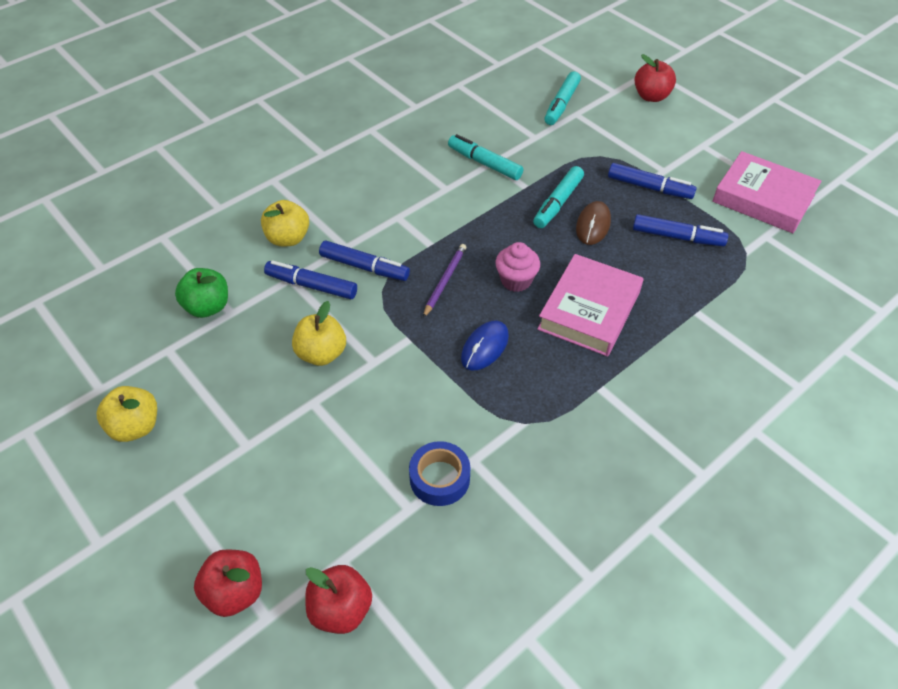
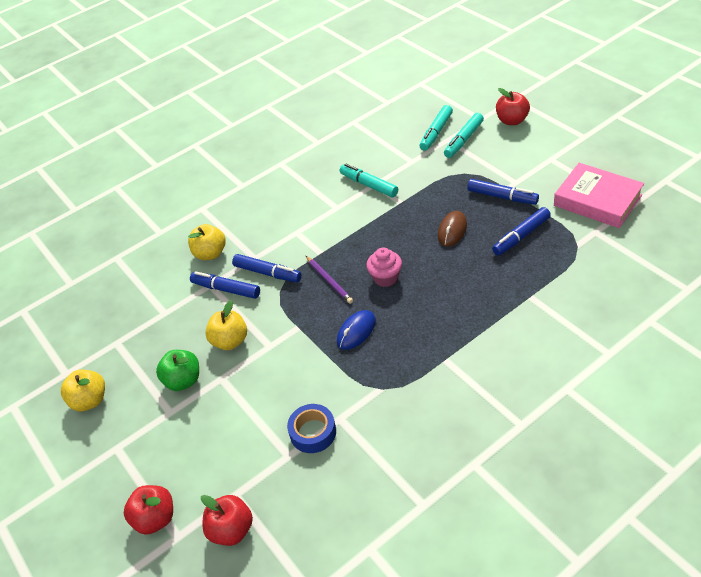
camera: 10 degrees right, 5 degrees down
(207, 307) = (147, 309): green apple -> green apple (183, 381)
(445, 281) = (329, 281): purple pencil -> purple pencil turned 120 degrees clockwise
(558, 203) = (425, 214): turquoise marker -> turquoise marker (463, 140)
(589, 310) = (442, 299): pink book -> none
(677, 237) = (521, 236): blue marker -> blue marker turned 120 degrees clockwise

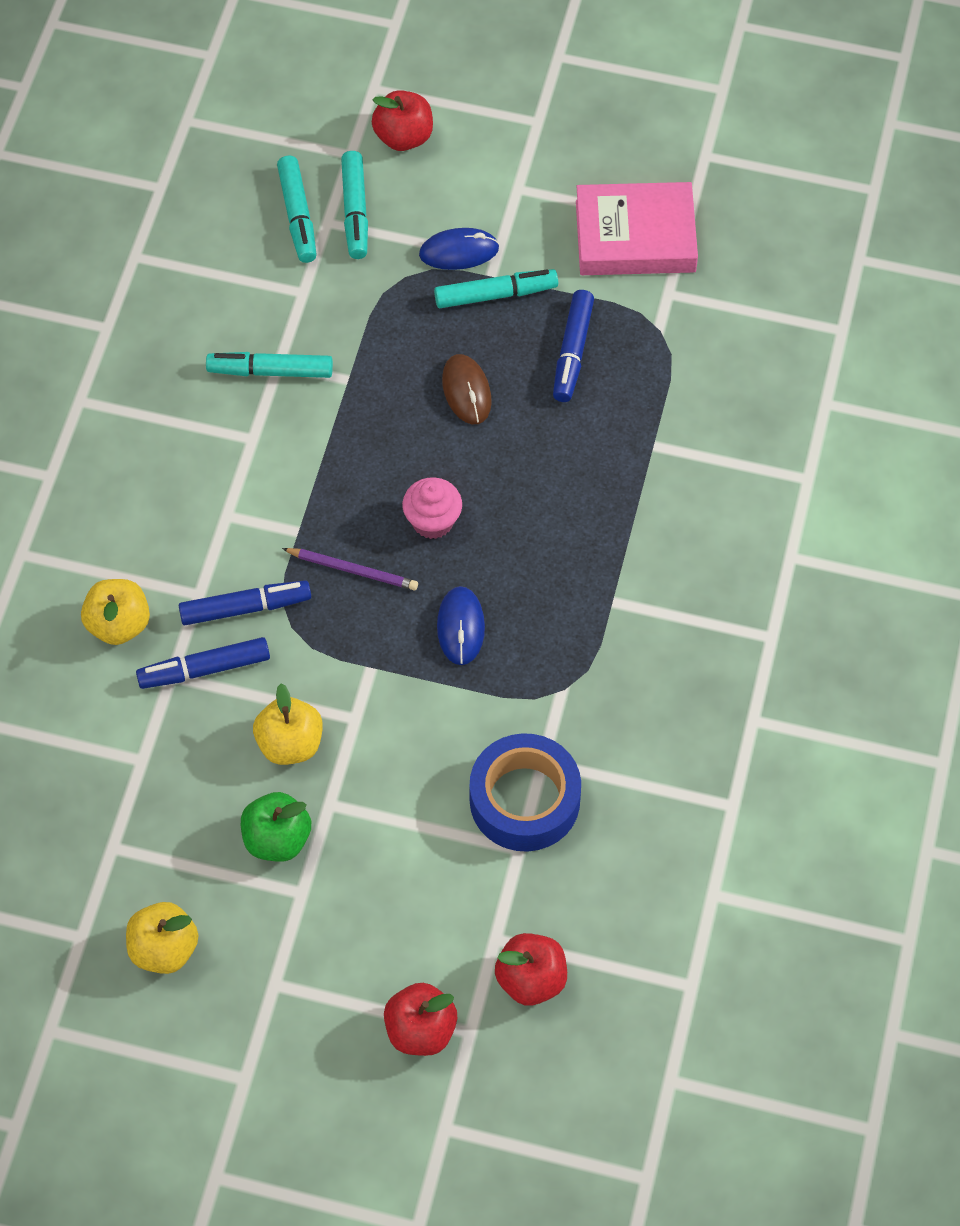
camera: 45 degrees left, 15 degrees up
(313, 432) = (524, 800): blue tape -> blue tape, size x1.54
(499, 173) = (459, 252): none -> blue mouse
(502, 197) = (495, 295): blue marker -> turquoise marker

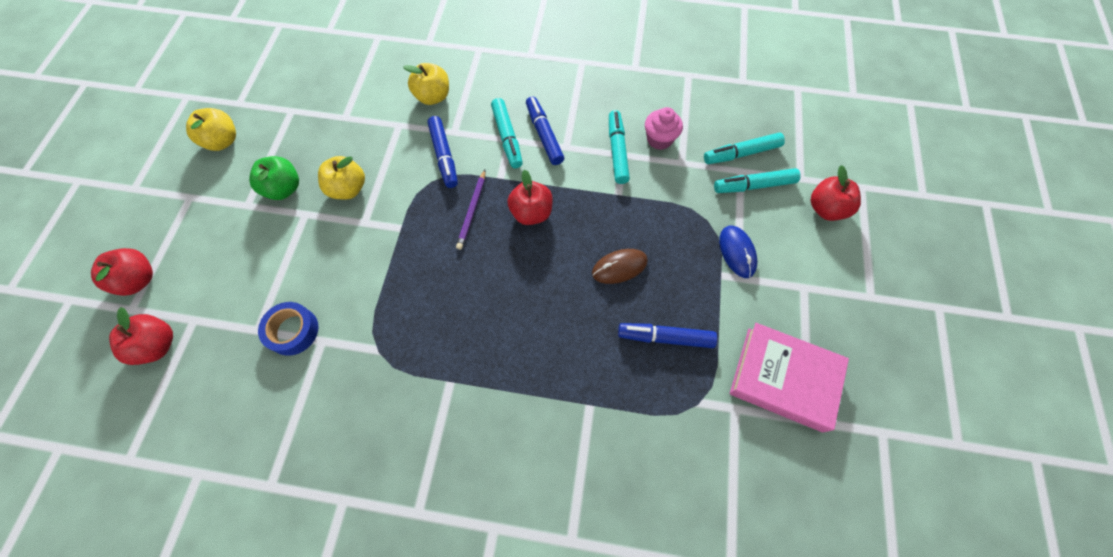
camera: 85 degrees right, 5 degrees up
(204, 669) = (402, 140): blue marker -> blue marker (544, 135)
(366, 492) = (531, 213): none -> red apple
(432, 521) = (511, 254): pink cupcake -> pink cupcake (659, 139)
(460, 627) = (429, 279): blue mouse -> none
(495, 295) = (705, 280): turquoise marker -> turquoise marker (507, 137)
(524, 800) = (293, 331): blue tape -> blue tape, size x0.65
(635, 236) = (784, 378): pink book -> pink book turned 60 degrees counterclockwise

